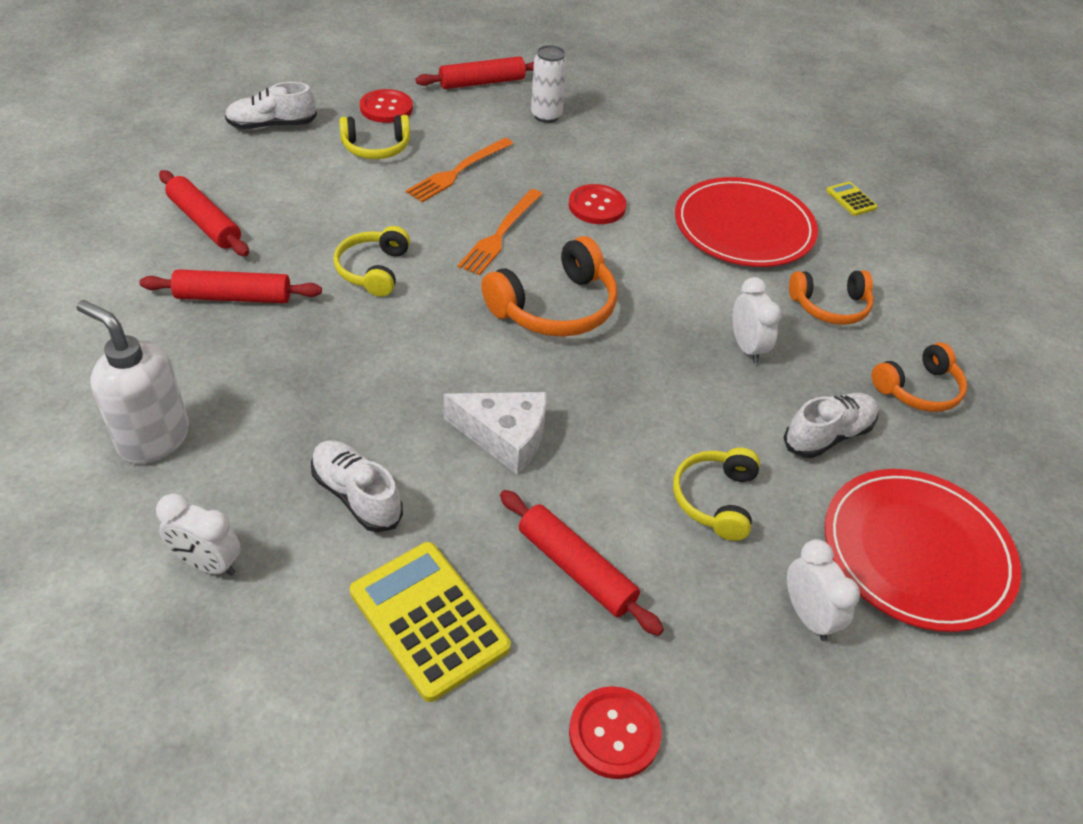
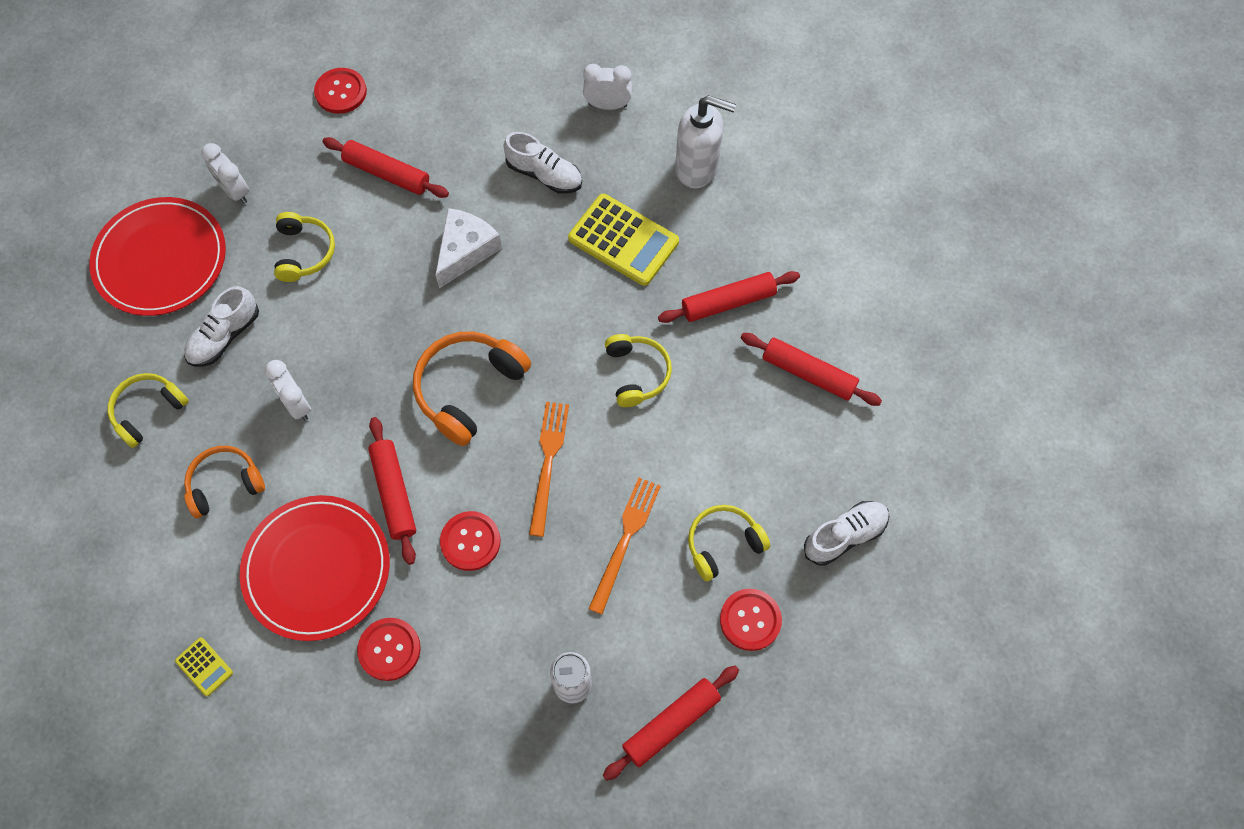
camera: 165 degrees right, 20 degrees up
(429, 620) = (464, 116): yellow calculator -> yellow calculator (623, 240)
(504, 437) = (465, 251): white cheese -> white cheese turned 120 degrees clockwise
(659, 254) = (393, 493): none -> red rolling pin
(689, 168) = (389, 649): none -> red button
(918, 389) = (148, 411): orange headphones -> yellow headphones

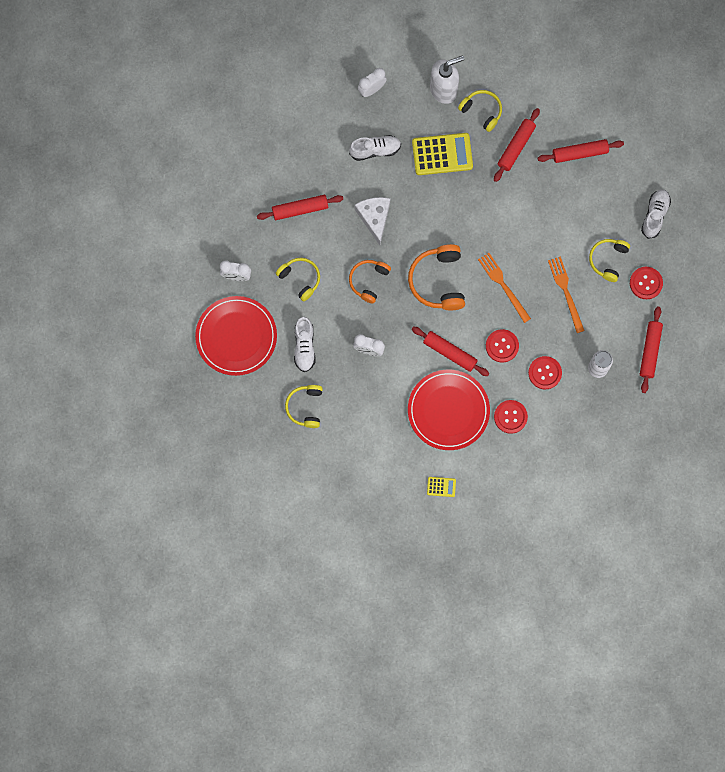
camera: 40 degrees left, 10 degrees up
(225, 484) = (373, 409): orange headphones -> orange headphones (368, 281)
(341, 92) = (235, 185): red button -> red button (545, 373)
(636, 373) = (505, 214): yellow headphones -> yellow headphones (482, 111)

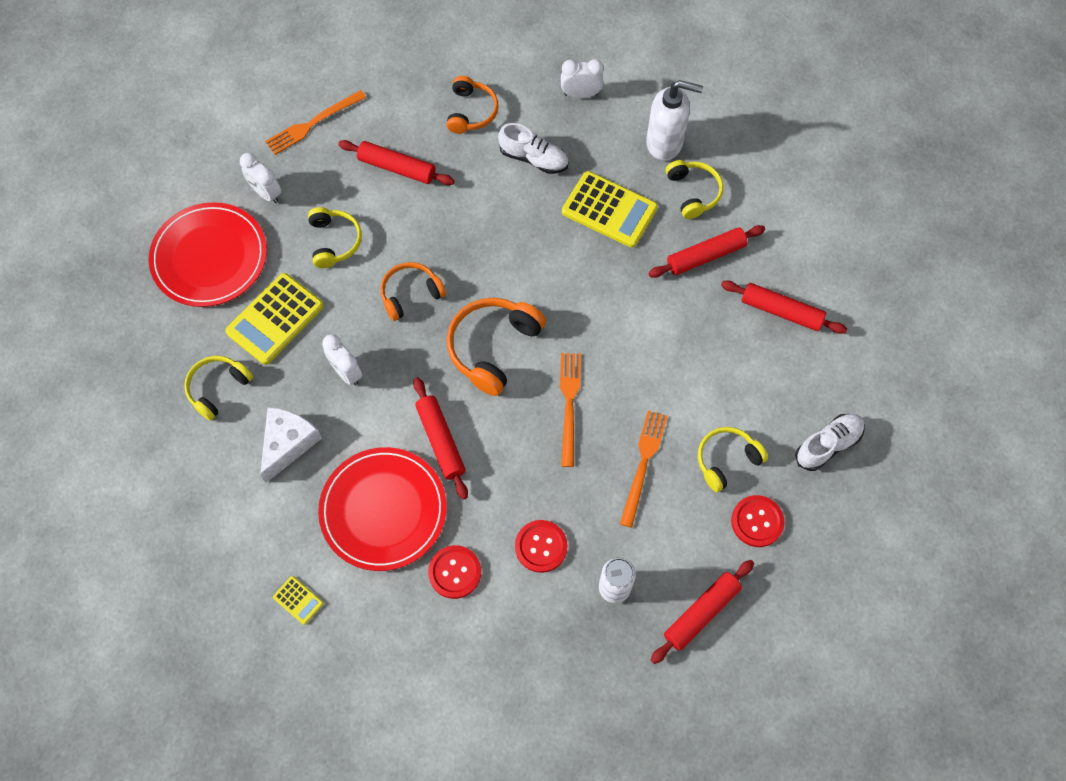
camera: 35 degrees right, 10 degrees down
(227, 214) = (313, 123): none -> orange fork
(304, 347) = (275, 319): white shoe -> yellow calculator
(315, 144) = (471, 111): none -> orange headphones
(374, 218) = (474, 229): white cheese -> white cheese (288, 443)
(502, 346) = (511, 476): red button -> none

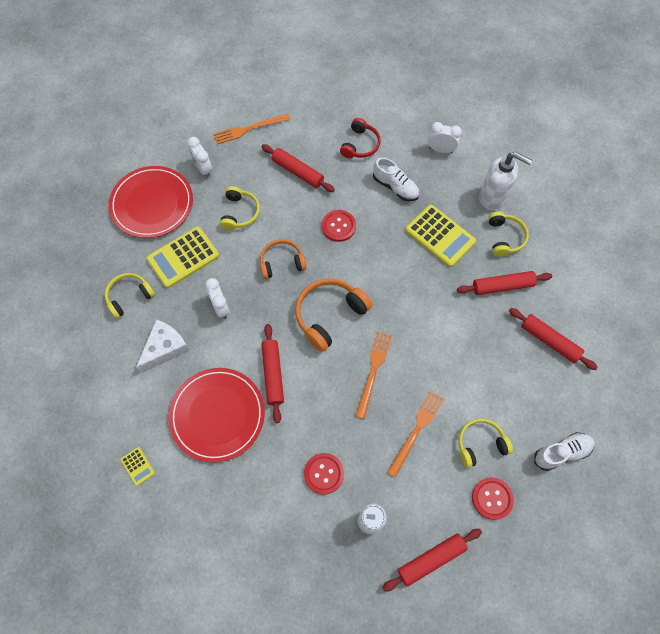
camera: 15 degrees right, 0 degrees up
(455, 572) = (255, 476): red button -> red button (338, 226)
(471, 111) = (360, 145): orange headphones -> red headphones

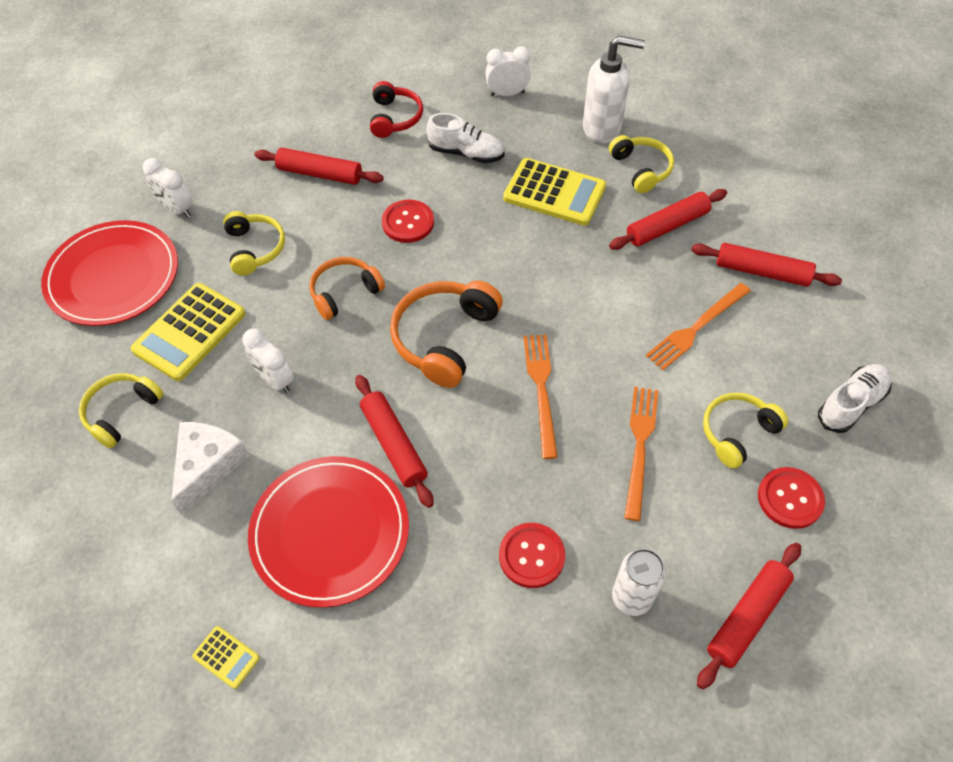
camera: 20 degrees left, 10 degrees down
(249, 129) = (227, 142): orange fork -> orange fork (696, 328)

